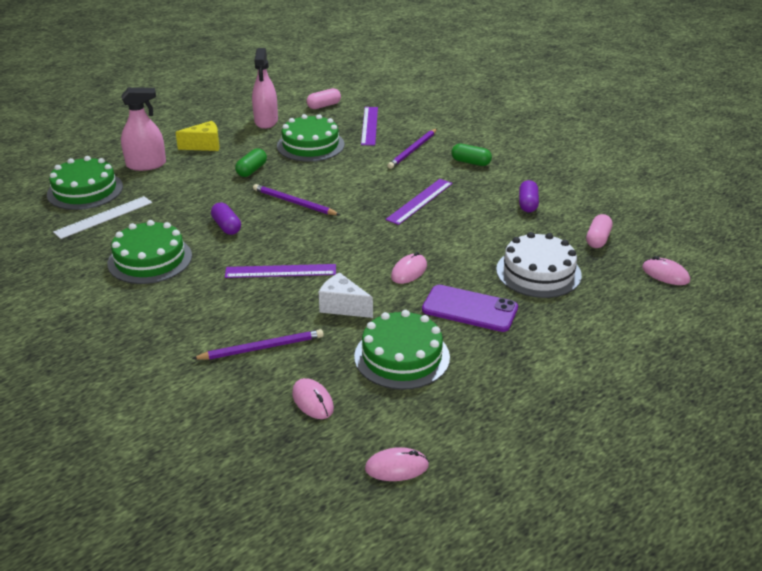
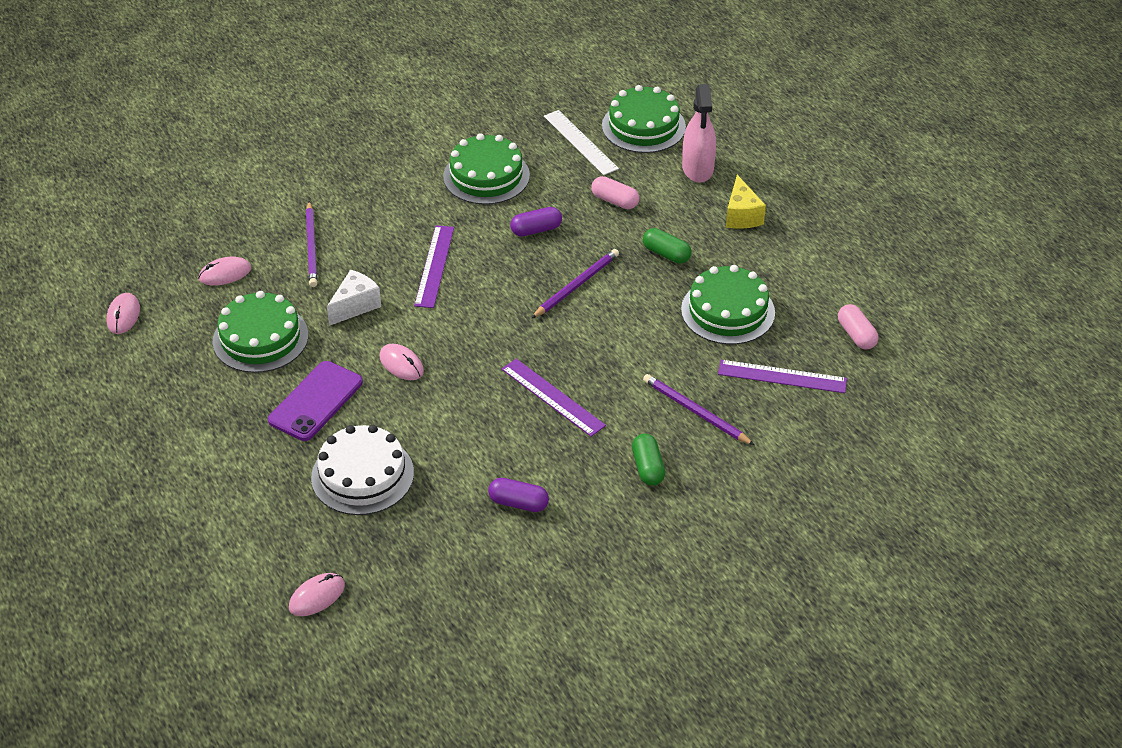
camera: 100 degrees right, 10 degrees up
(266, 121) = (809, 273): pink spray bottle -> none
(471, 162) = (648, 467): green capsule -> green capsule turned 45 degrees counterclockwise
(598, 239) = (413, 553): pink capsule -> pink capsule (614, 201)

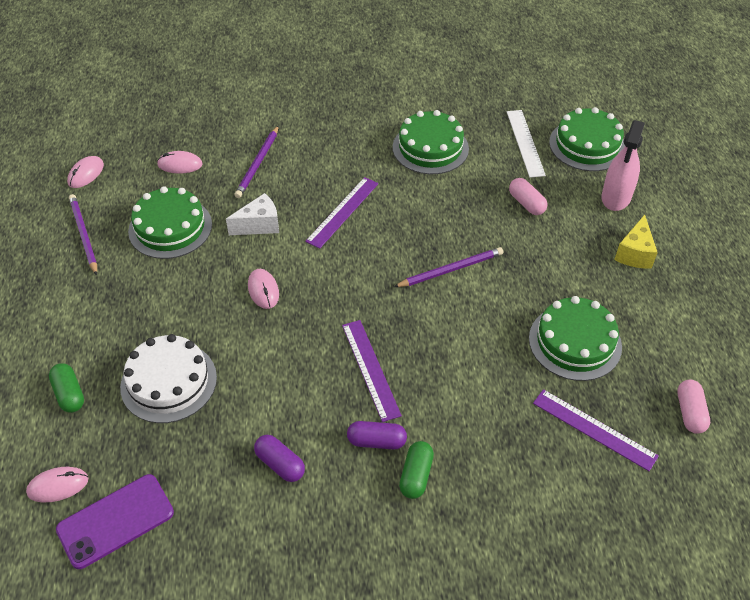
camera: 25 degrees right, 5 degrees up
(316, 401) = (176, 298): purple phone -> purple phone (115, 521)
(536, 230) = (444, 207): purple capsule -> purple capsule (376, 441)
(666, 254) = (546, 267): green capsule -> green capsule (69, 394)
(695, 411) = (491, 434): purple pencil -> purple pencil (84, 235)

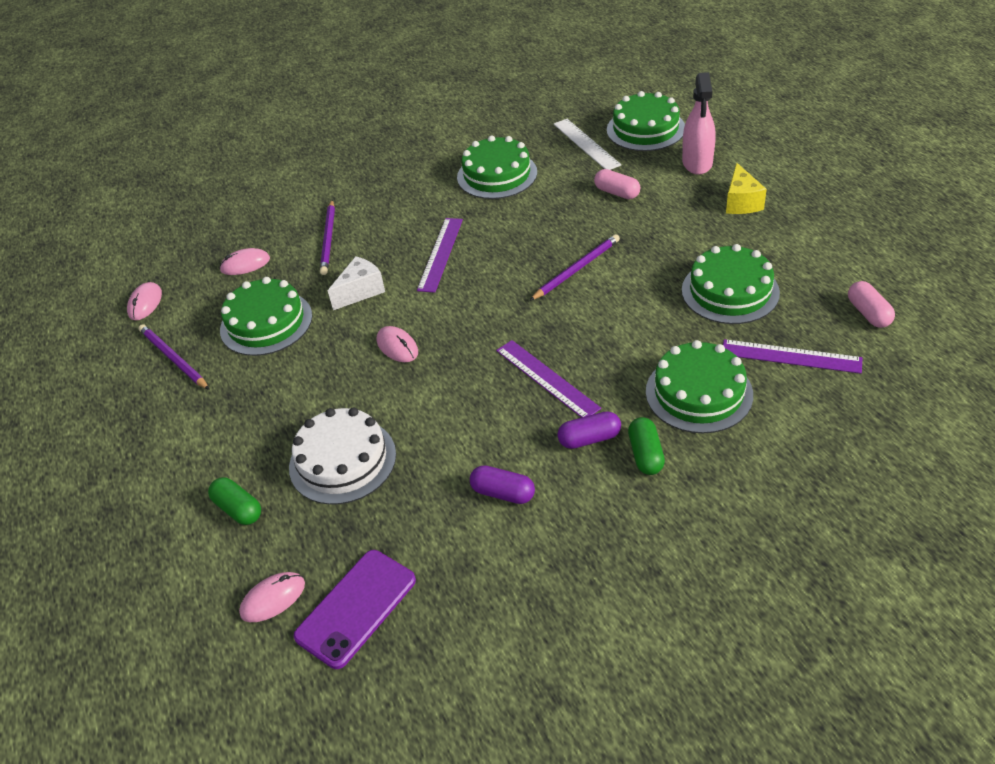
camera: 15 degrees left, 5 degrees down
(493, 434) = (698, 393): none -> green cake

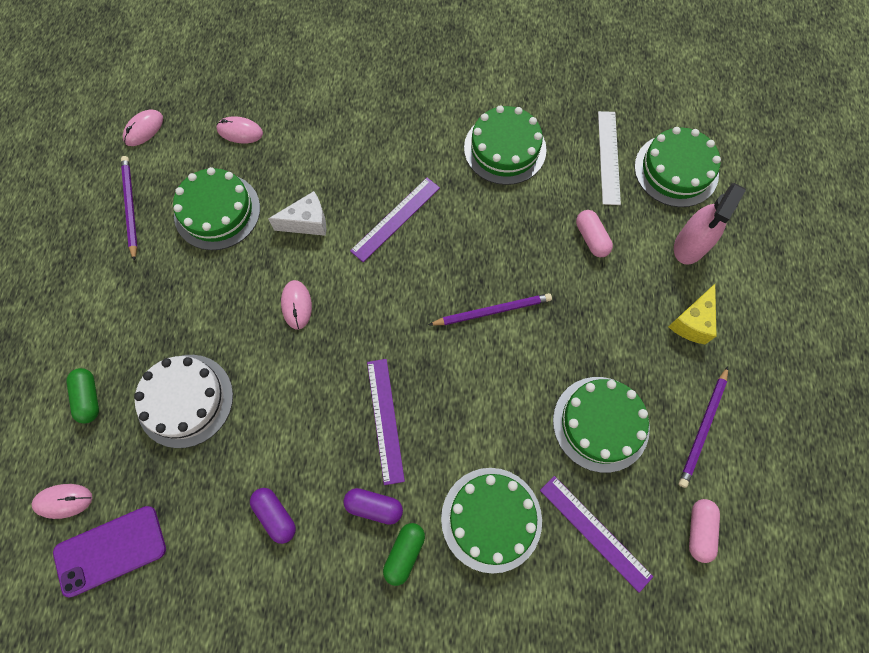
camera: 25 degrees right, 25 degrees up
(328, 239) = (320, 142): purple pencil -> purple pencil (703, 428)

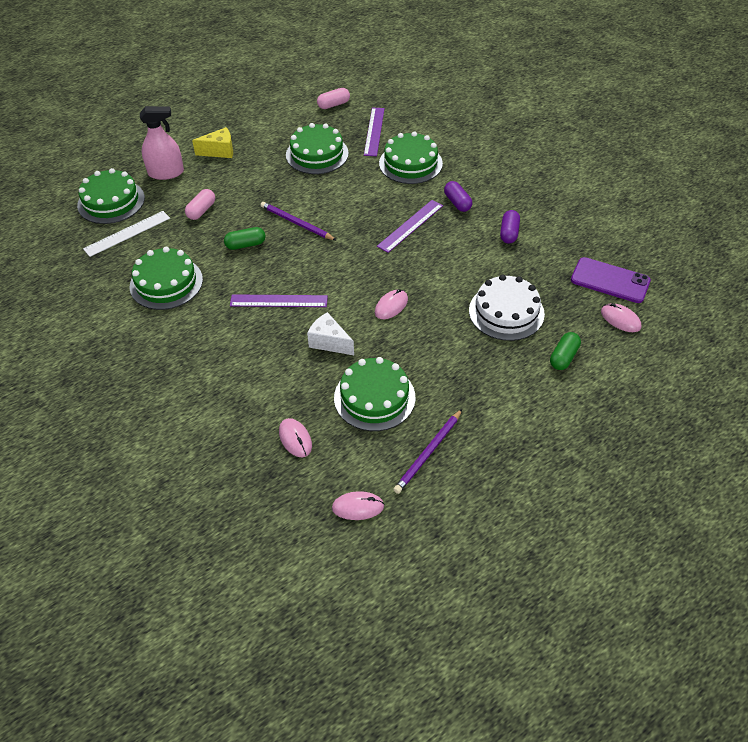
camera: 130 degrees left, 20 degrees down
(404, 553) = (463, 180): green capsule -> green capsule (245, 245)
(703, 428) = (279, 124): purple pencil -> none

